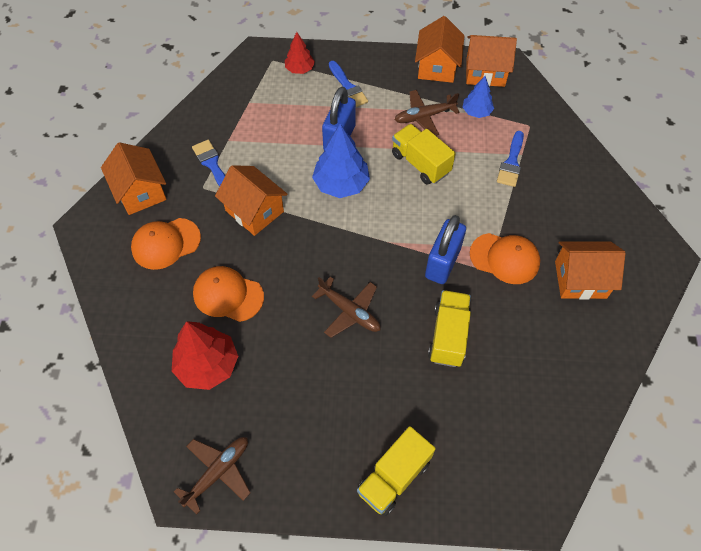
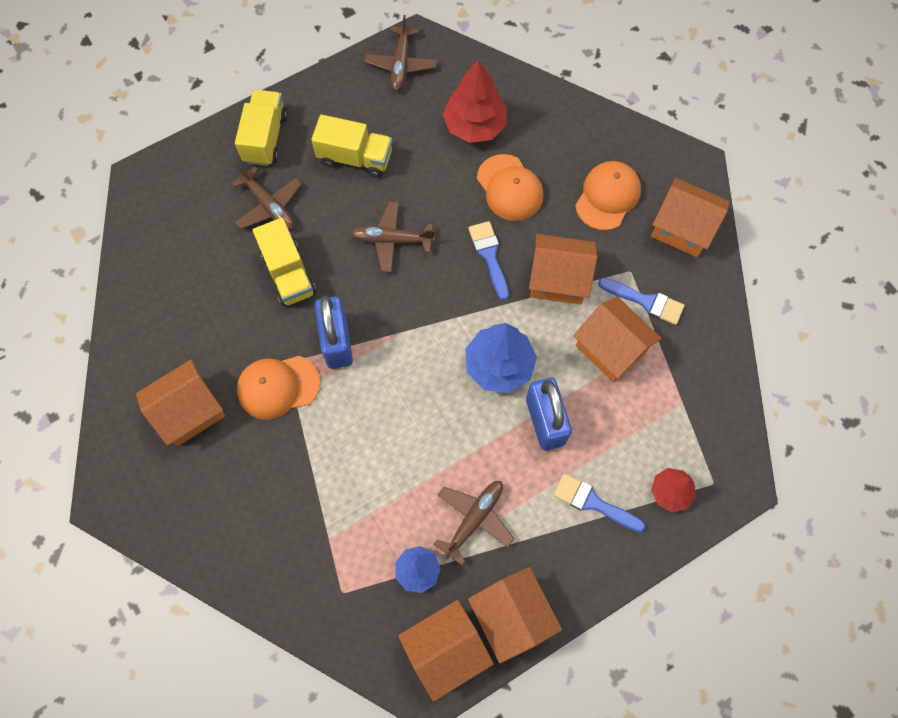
camera: 145 degrees right, 10 degrees up
(228, 295) = (510, 188): orange cap -> orange cap turned 75 degrees clockwise
(261, 152) = (611, 348): none -> orange house
(420, 163) = (434, 447): yellow truck -> yellow truck (355, 158)
(430, 405) = (269, 206): none -> brown plane
(511, 162) = (334, 518): blue brush -> blue brush (489, 256)

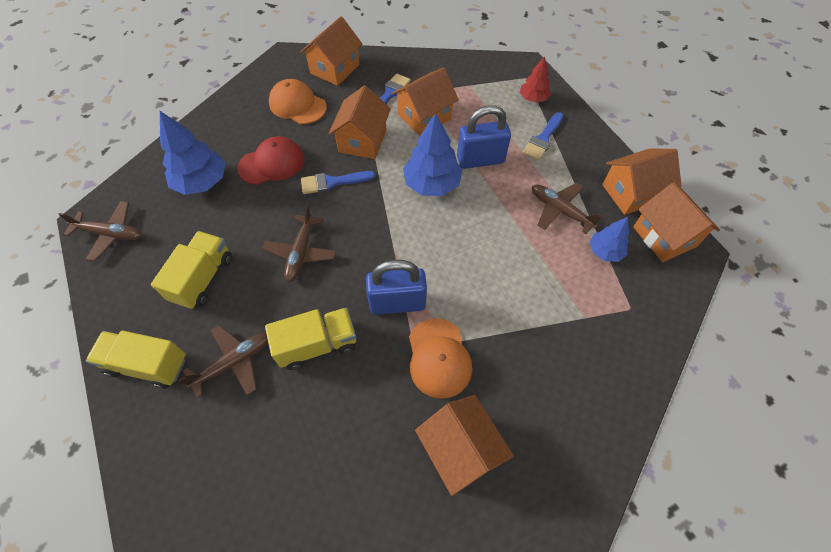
camera: 85 degrees left, 10 degrees down
(474, 125) = (202, 182): red tree -> blue tree
(510, 188) = (272, 163): orange cap -> red cap

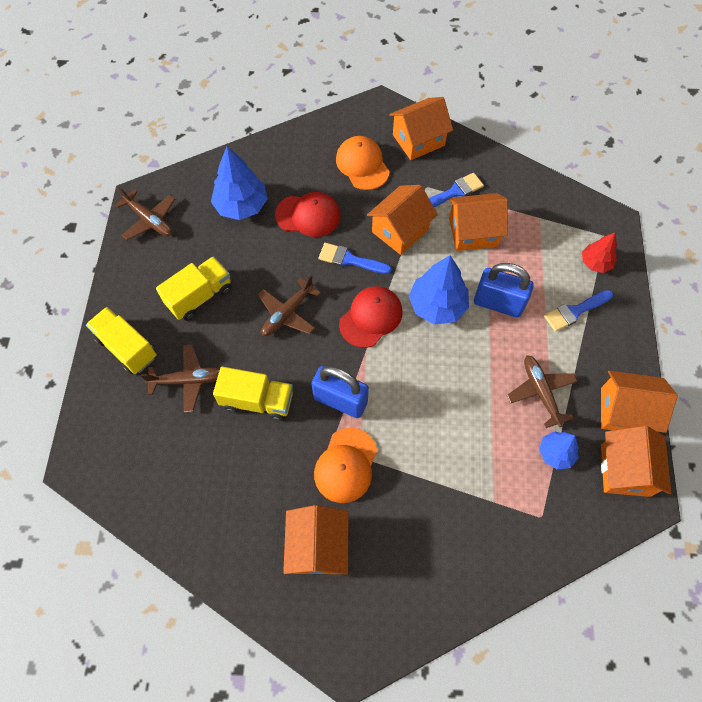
camera: 30 degrees right, 5 degrees up
(381, 220) = (371, 317): none -> red cap

